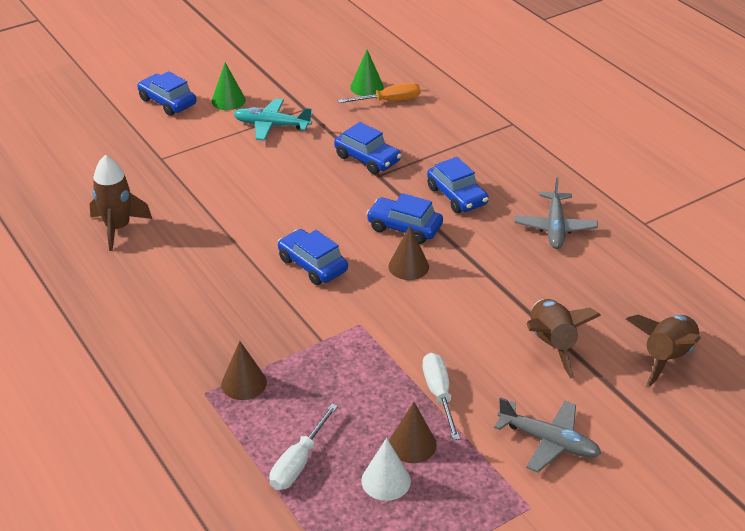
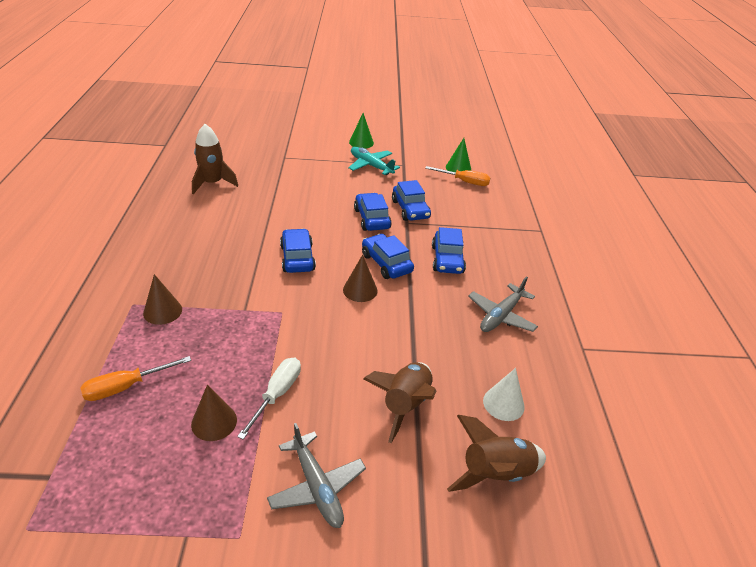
camera: 30 degrees right, 0 degrees up
(167, 102) = (325, 130): blue car -> blue car (372, 219)
(298, 462) = (126, 387): white screwdriver -> orange screwdriver
(386, 481) = (163, 439): white cone -> white cone (503, 403)

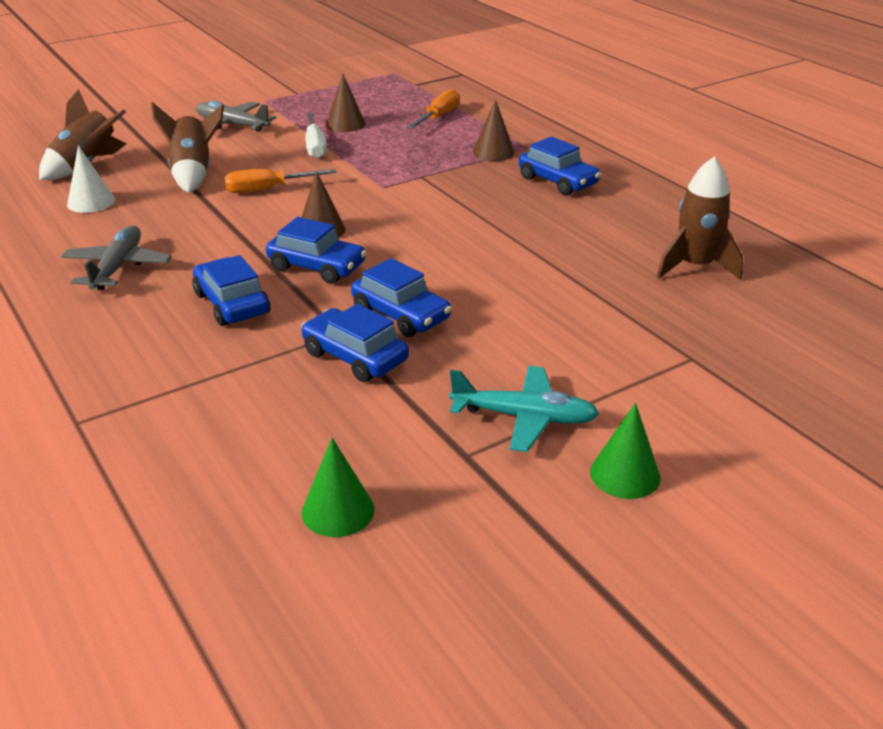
camera: 150 degrees right, 5 degrees down
(297, 258) = (435, 231): blue car -> blue car (558, 181)
(464, 182) = (296, 473): orange screwdriver -> orange screwdriver (267, 189)

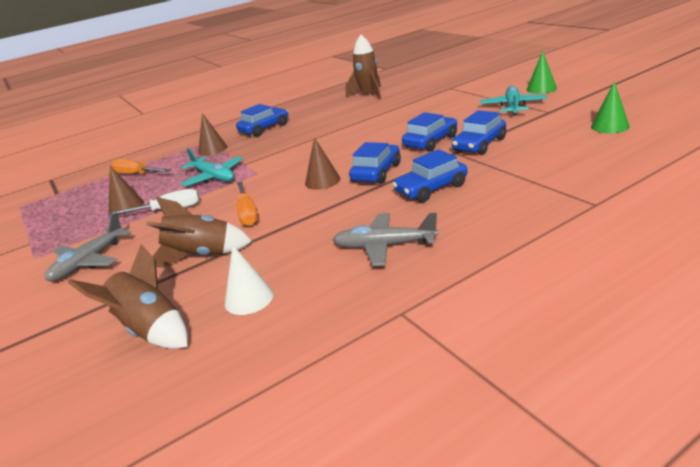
camera: 85 degrees left, 5 degrees down
(392, 162) = (213, 177): none -> turquoise plane

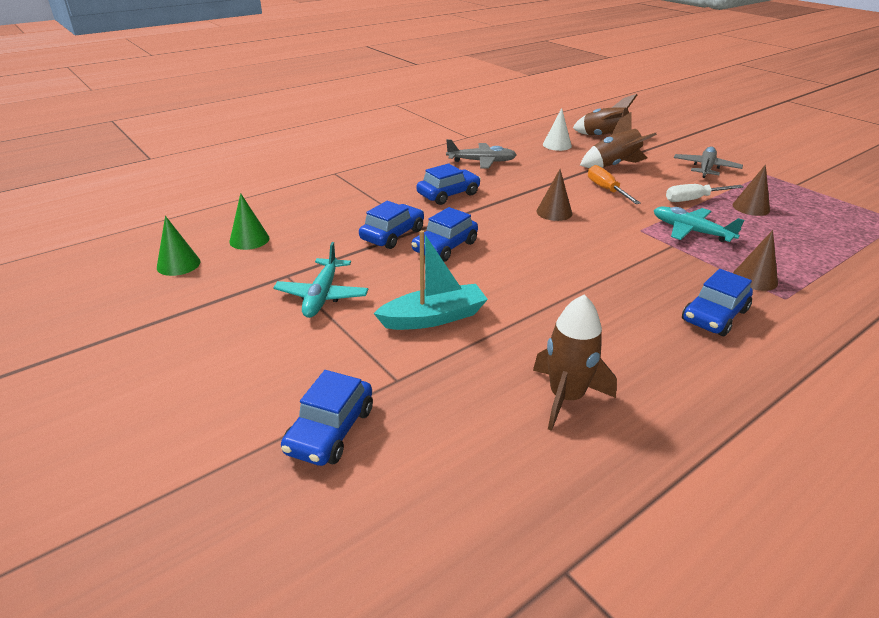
camera: 170 degrees right, 5 degrees up
(136, 174) = (814, 248): orange screwdriver -> none
(376, 172) = (501, 215): blue car -> blue car (330, 430)
(434, 107) = (434, 317): none -> turquoise boat
(541, 88) = (253, 335): green cone -> green cone (178, 264)

